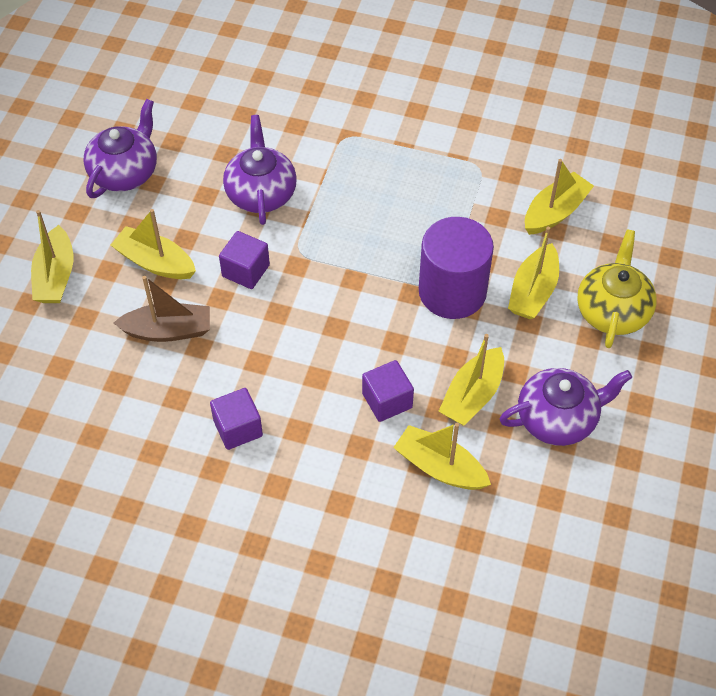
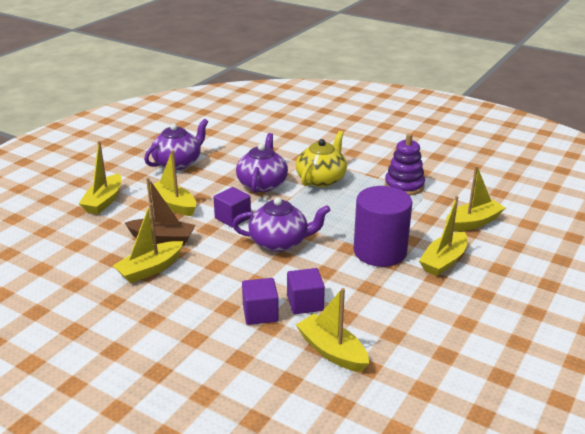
camera: 15 degrees right, 25 degrees down
(238, 428) = (183, 299): purple cube -> purple cube (260, 313)
(452, 157) = (404, 186): none -> purple stacking toy
(472, 395) = (375, 312): yellow boat -> yellow boat (150, 269)
(558, 419) = (443, 339): purple teapot -> purple teapot (280, 242)
(612, 311) = (506, 282): yellow teapot -> yellow teapot (321, 179)

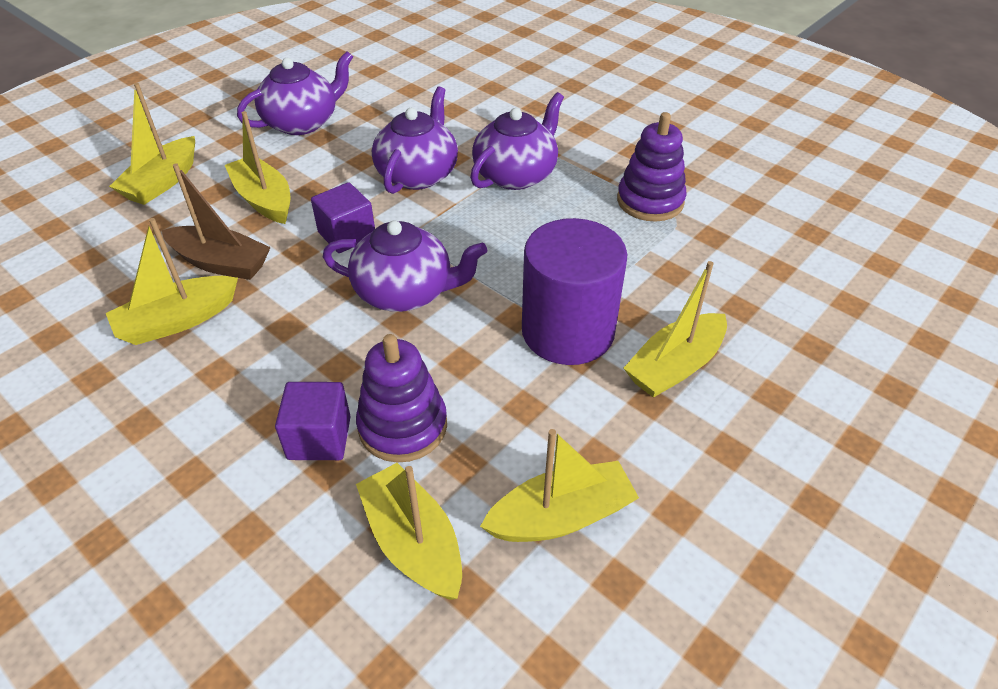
camera: 10 degrees right, 15 degrees up
(305, 303) = (403, 426): purple cube -> purple stacking toy
(321, 179) = (516, 175): yellow teapot -> purple teapot
(473, 223) = (750, 289): yellow boat -> yellow boat (561, 516)

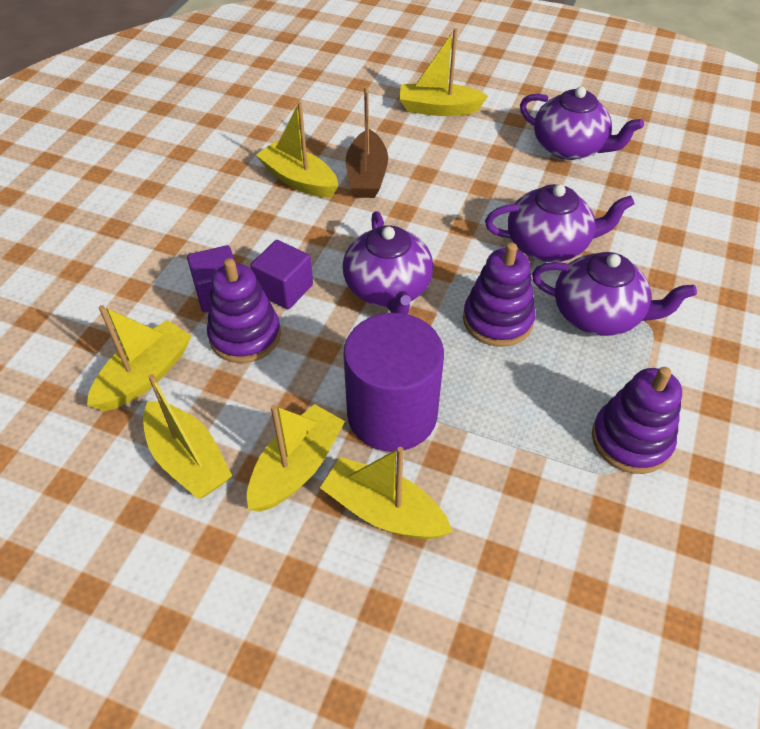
camera: 70 degrees right, 5 degrees up
(264, 200) = (452, 167): yellow boat -> yellow boat (296, 468)
(347, 235) = (437, 230): purple cube -> purple cube (284, 289)
(489, 231) = (497, 320): none -> purple stacking toy

